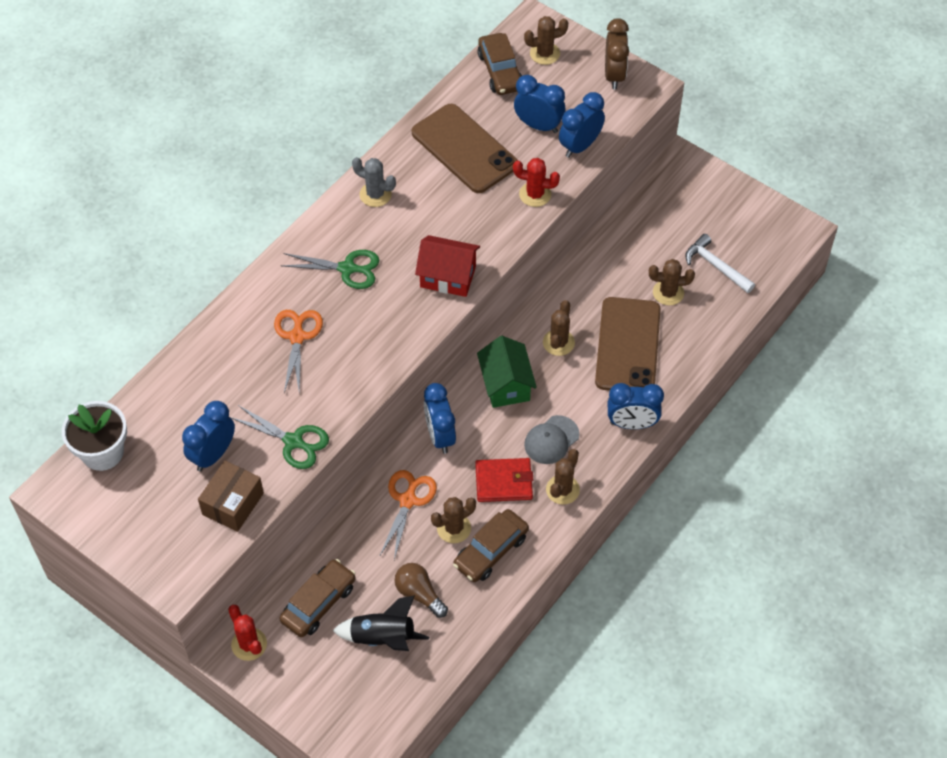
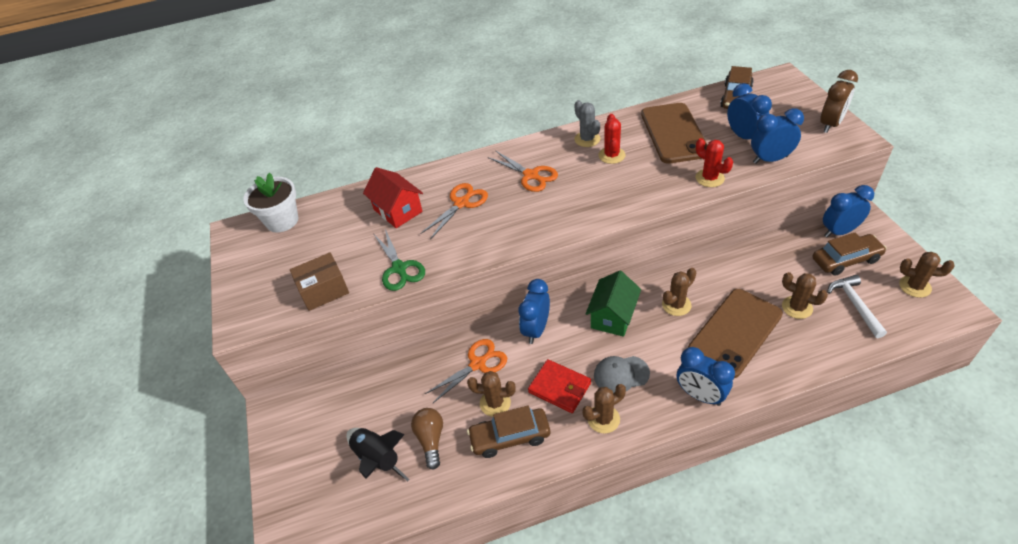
camera: 40 degrees right, 10 degrees down
(213, 455) = (342, 252): blue clock -> blue clock (839, 231)
(249, 644) = (290, 408): red cactus -> red cactus (611, 155)
(318, 603) = (357, 405): brown car -> brown car (846, 260)
(347, 269) = (530, 175): green scissors -> orange scissors
(448, 276) = (599, 207): red house -> red house (398, 210)
(545, 53) = (779, 96): brown cactus -> brown cactus (915, 286)

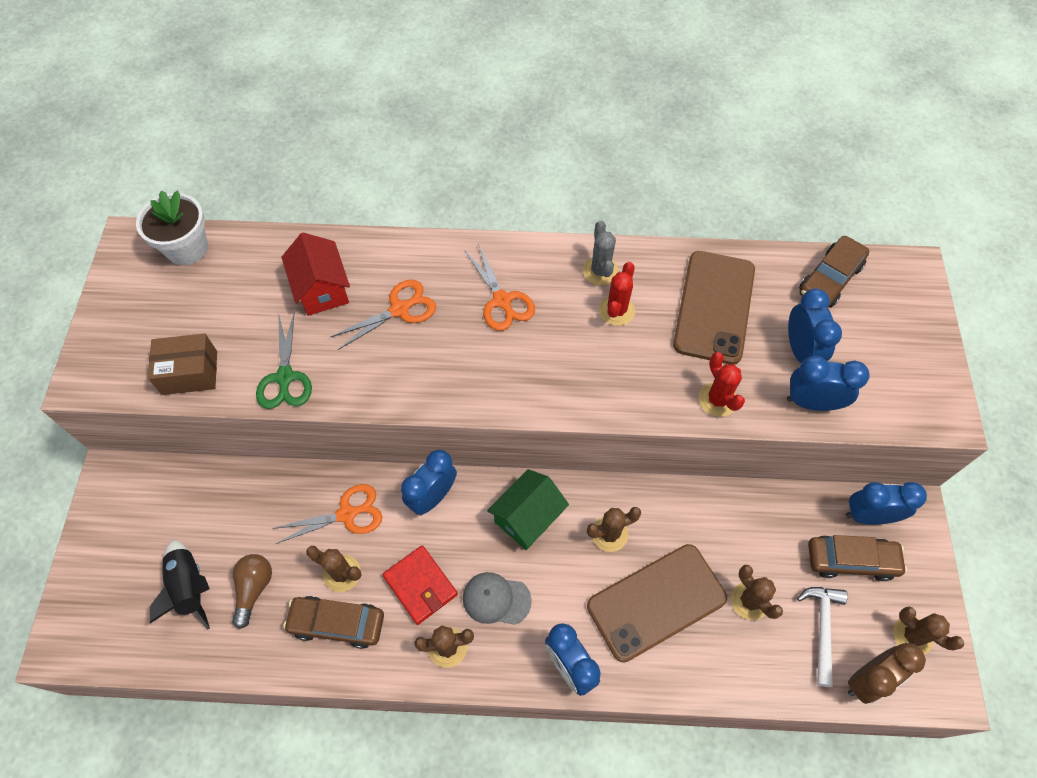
camera: 15 degrees right, 15 degrees up
(830, 124) = (926, 378): brown clock -> brown clock (867, 679)

